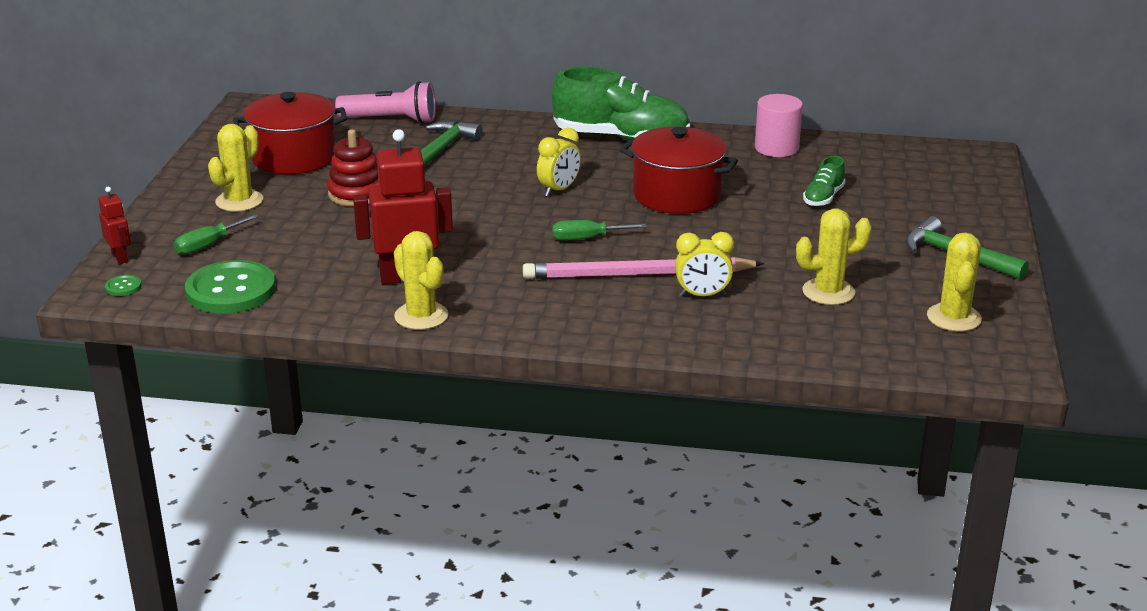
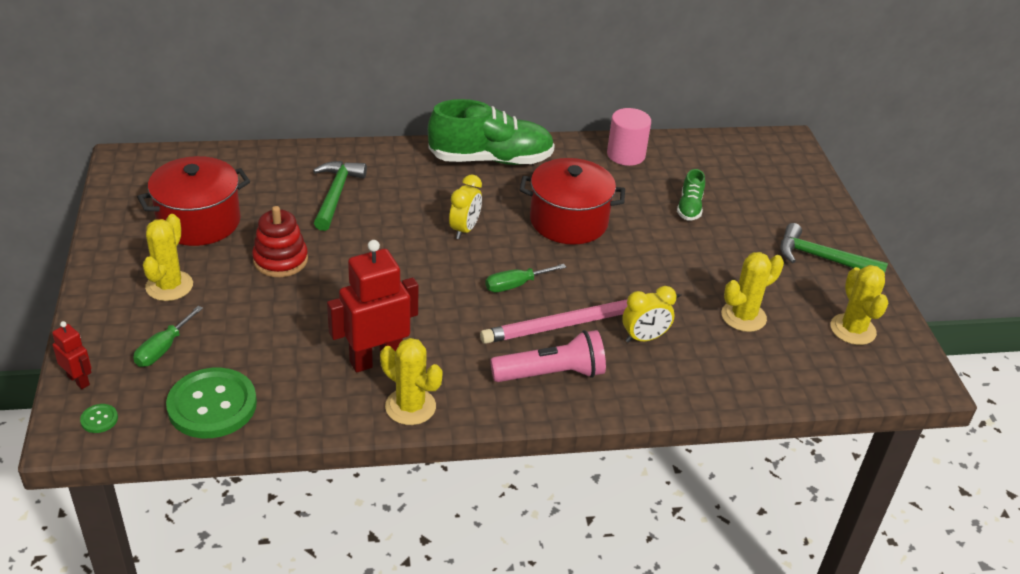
camera: 20 degrees left, 10 degrees up
(391, 120) = (272, 162): pink flashlight -> pink flashlight (551, 374)

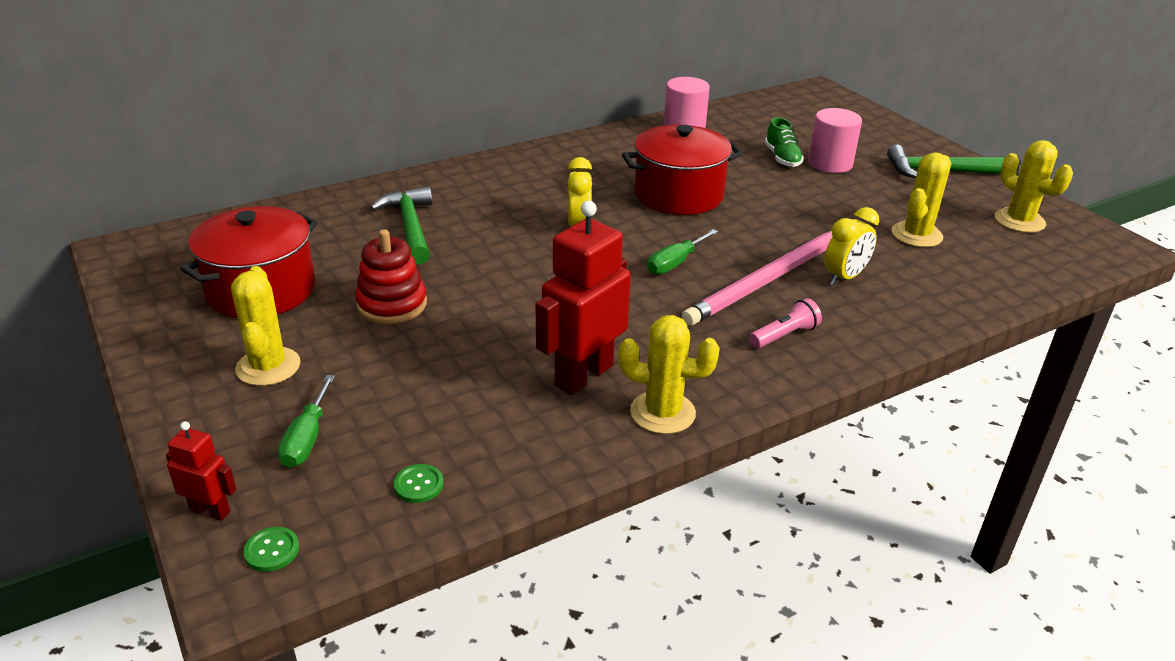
camera: 20 degrees left, 5 degrees down
(212, 405) = (418, 485): green button -> green button, size x0.40
(491, 159) = (554, 160): green shoe -> none
(551, 374) = (784, 335): pink flashlight -> pink flashlight, size x0.57
(729, 224) = (830, 163): none -> pink cylinder

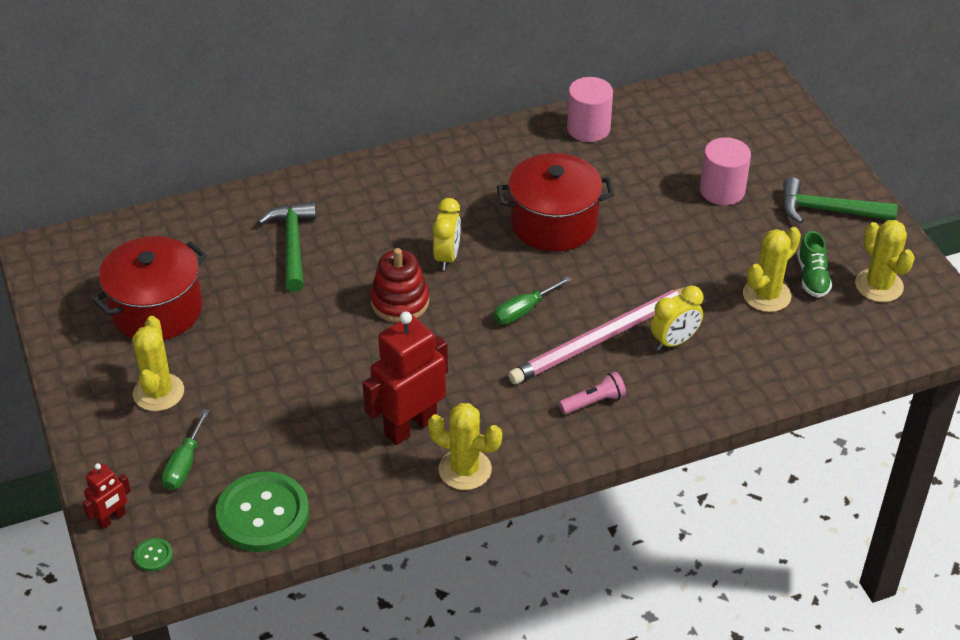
camera: 10 degrees right, 10 degrees up
(210, 510) = (112, 519): red robot -> red robot turned 105 degrees clockwise
(392, 304) = (265, 336): red stacking toy -> red stacking toy (400, 302)
(418, 485) = (263, 514): green button -> green button, size x2.50
(782, 158) = (675, 179): green shoe -> green shoe (812, 277)

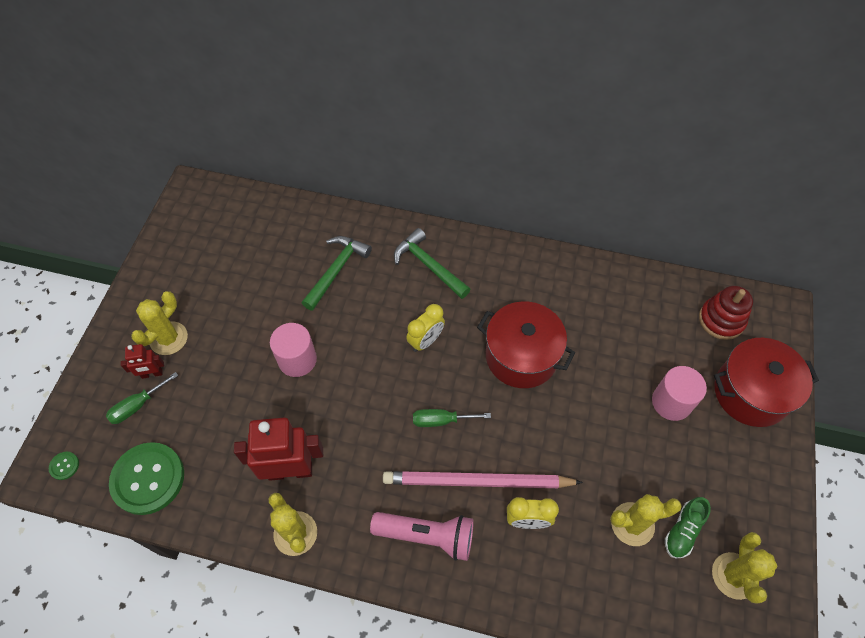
camera: 35 degrees right, 15 degrees up
(112, 519) = (66, 420): red robot -> red robot (152, 374)
(156, 310) = (218, 273): red pot -> red pot (750, 393)
(400, 302) = (366, 360): red stacking toy -> red stacking toy (721, 320)
(588, 128) = (610, 287): pink cylinder -> pink cylinder (297, 359)
(594, 402) = (427, 536): pink flashlight -> pink flashlight, size x1.76
(828, 210) = (745, 474): green hammer -> green hammer (429, 265)

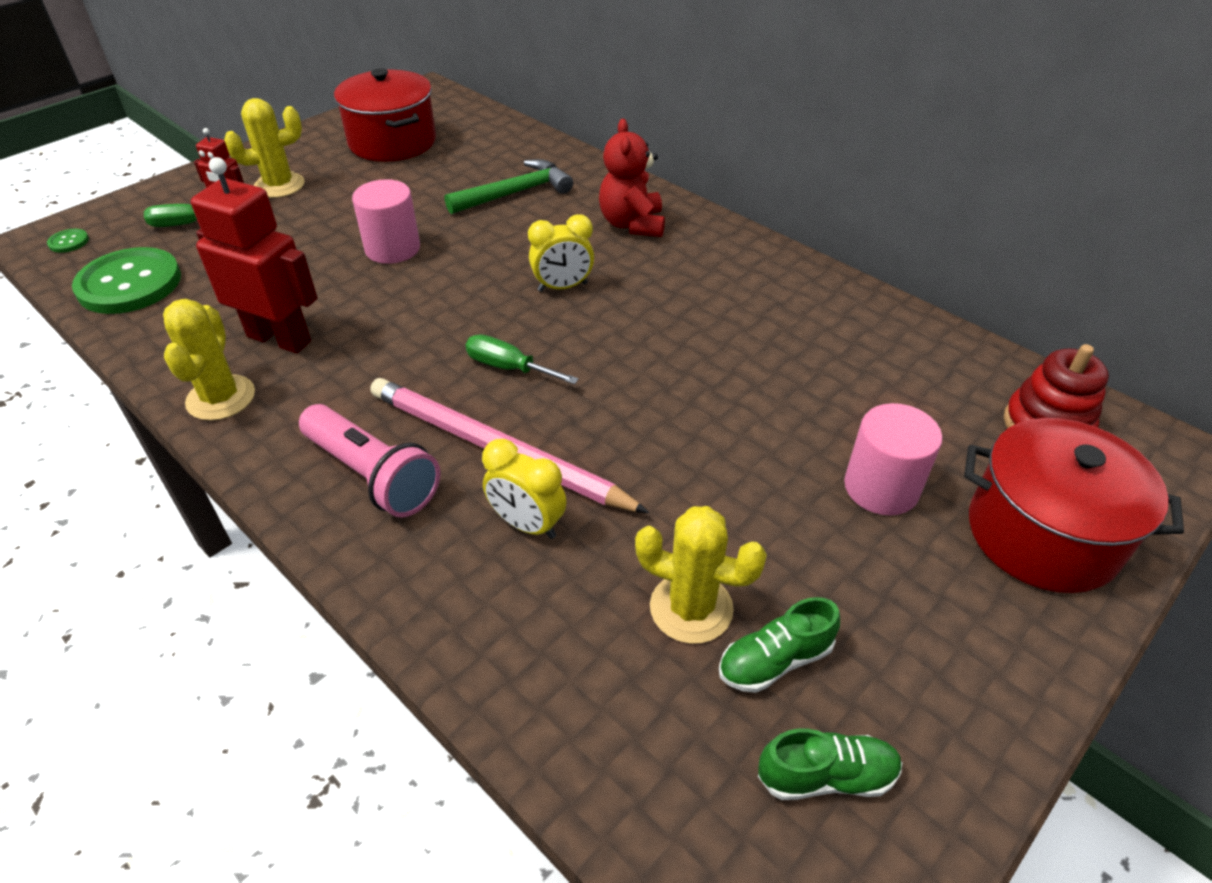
camera: 30 degrees right, 15 degrees down
(429, 265) = (632, 224): green hammer -> red teddy bear
(521, 356) = (680, 348): red pot -> red pot (392, 142)
(734, 575) = (826, 776): yellow cactus -> green shoe

